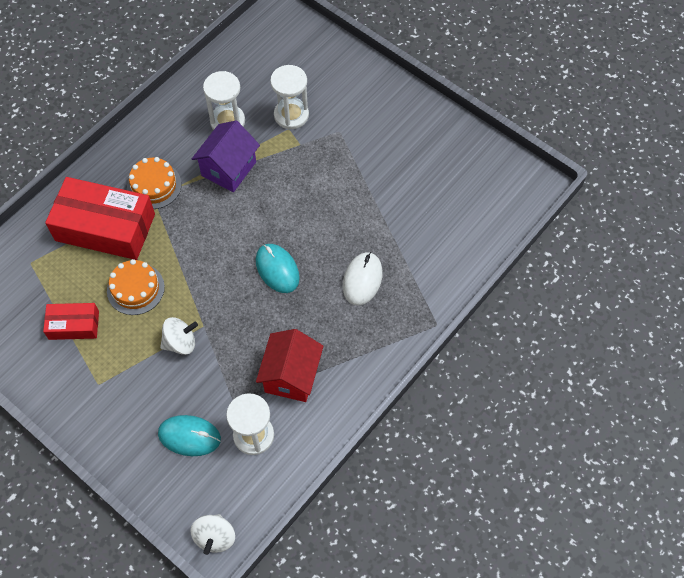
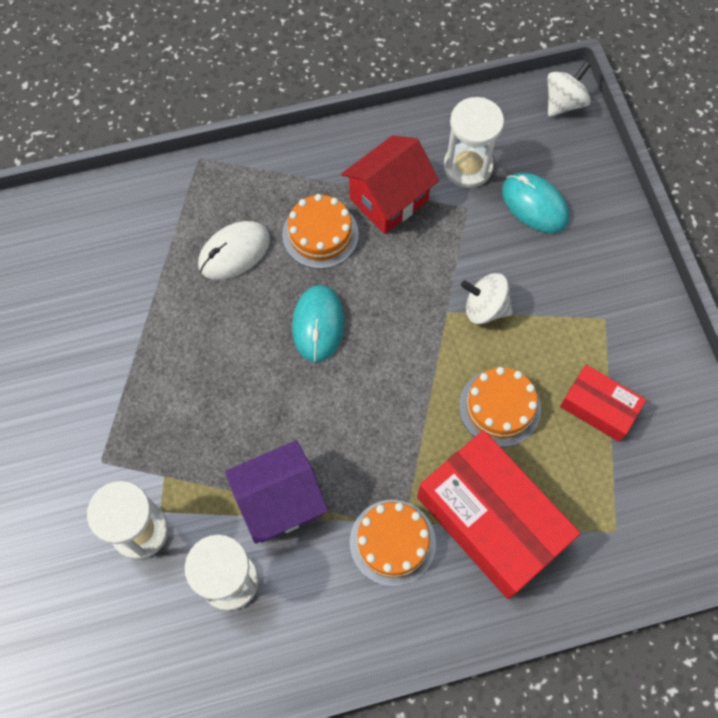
camera: 145 degrees left, 5 degrees up
(318, 324) = (320, 234): none -> orange cake

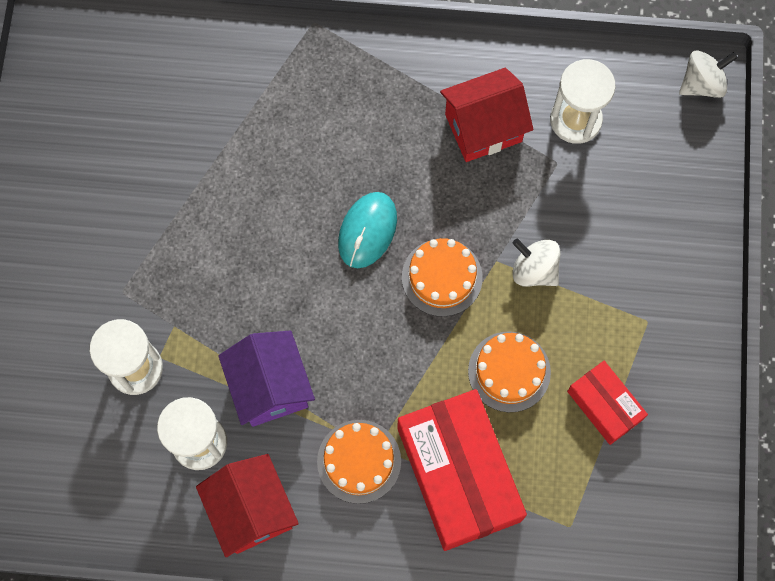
camera: 20 degrees right, 5 degrees up
(234, 252) = (313, 131): white mouse -> none
(280, 501) = (270, 387): purple house -> purple house turned 75 degrees clockwise
(306, 630) = (251, 510): none -> red house
(320, 234) = (403, 141): orange cake -> orange cake (442, 277)
(534, 204) = (626, 182): turquoise mouse -> none

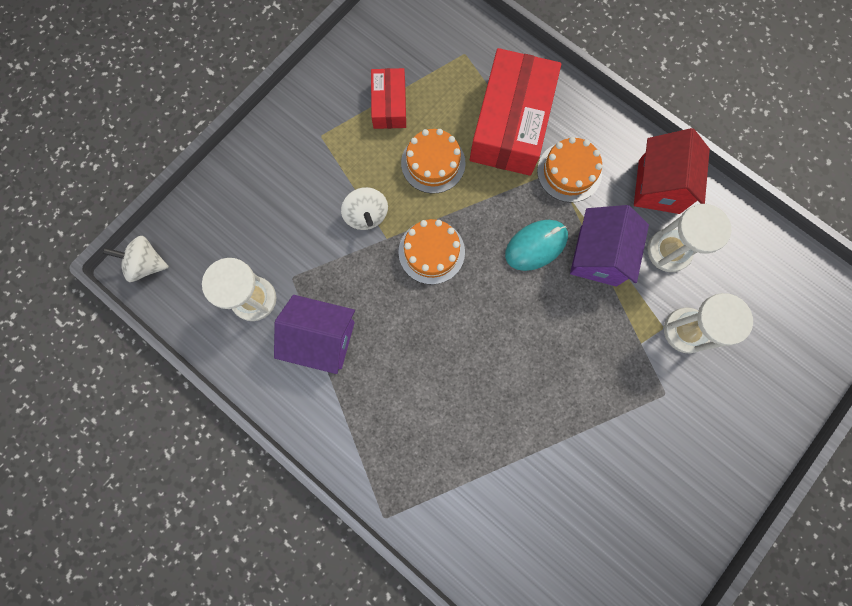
camera: 145 degrees left, 5 degrees up
(367, 231) = (459, 319): turquoise mouse -> turquoise mouse (536, 246)
(483, 128) = (322, 339): red house -> purple house

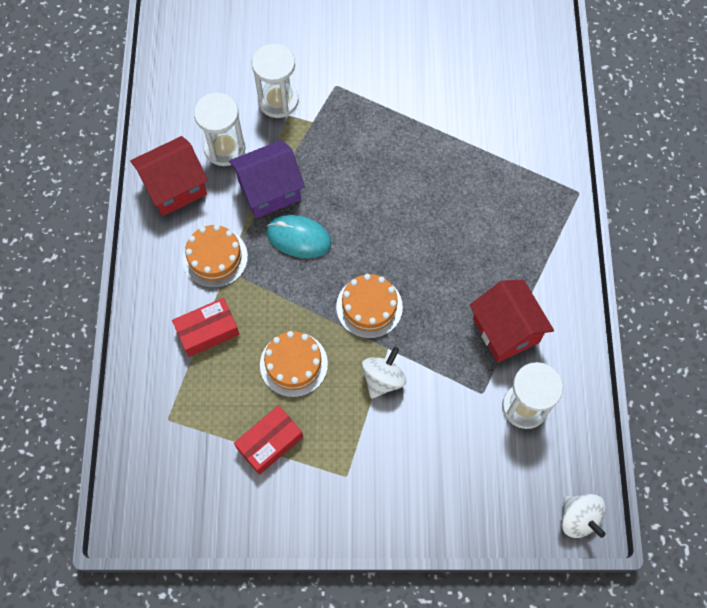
camera: 130 degrees left, 10 degrees down
(322, 339) = (505, 330): purple house -> red house
(510, 124) = (207, 331): red box -> red box, size x0.53

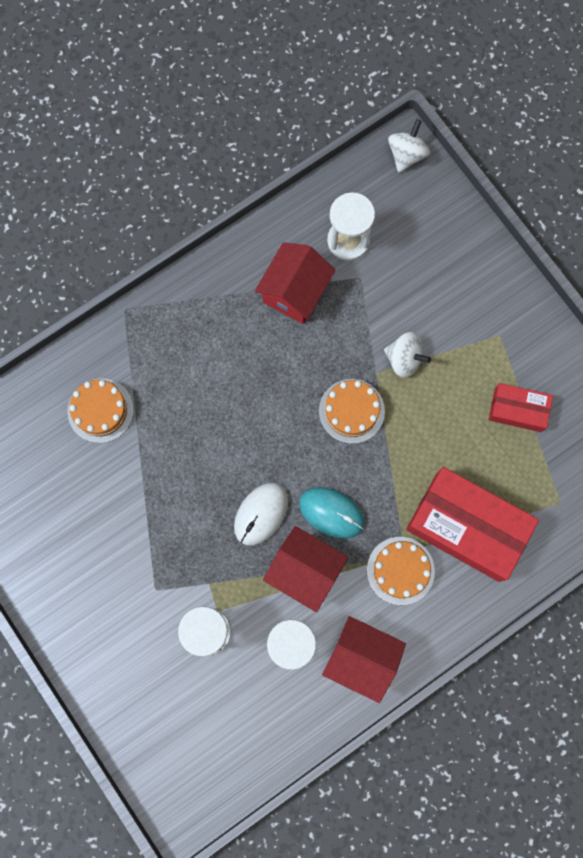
camera: 125 degrees left, 10 degrees up
(207, 331) = (467, 526): red box -> red box, size x1.90
(269, 191) = (305, 571): purple house -> red house
(293, 364) = (443, 437): orange cake -> orange cake (100, 410)
(298, 238) = (331, 513): turquoise mouse -> turquoise mouse turned 45 degrees counterclockwise
(337, 188) = (261, 514): none -> white mouse
(383, 379) = (404, 359): white spinning top -> white spinning top turned 150 degrees counterclockwise

